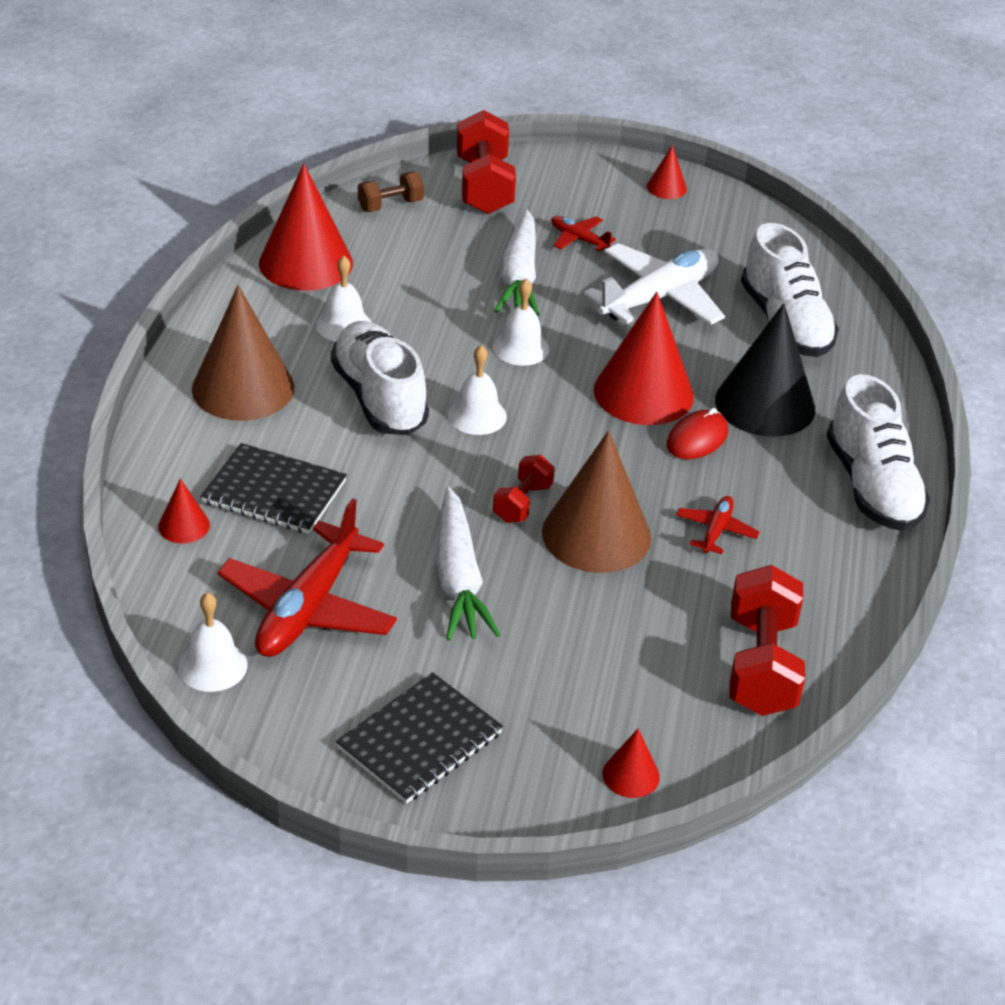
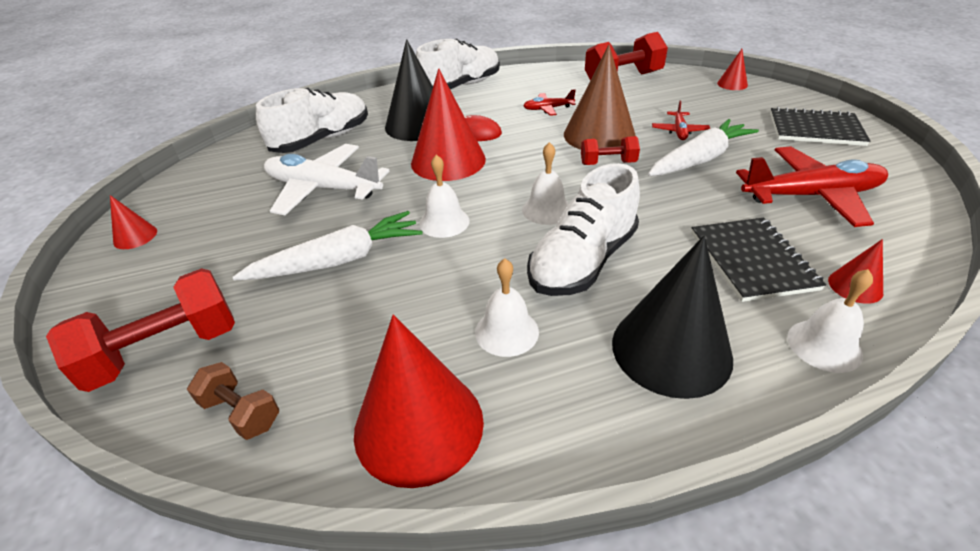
camera: 115 degrees left, 0 degrees up
(212, 666) = (913, 207): white bell -> white bell (824, 345)
(243, 388) = (671, 349): brown cone -> black cone
(578, 239) = (253, 251): red plane -> red plane (679, 131)

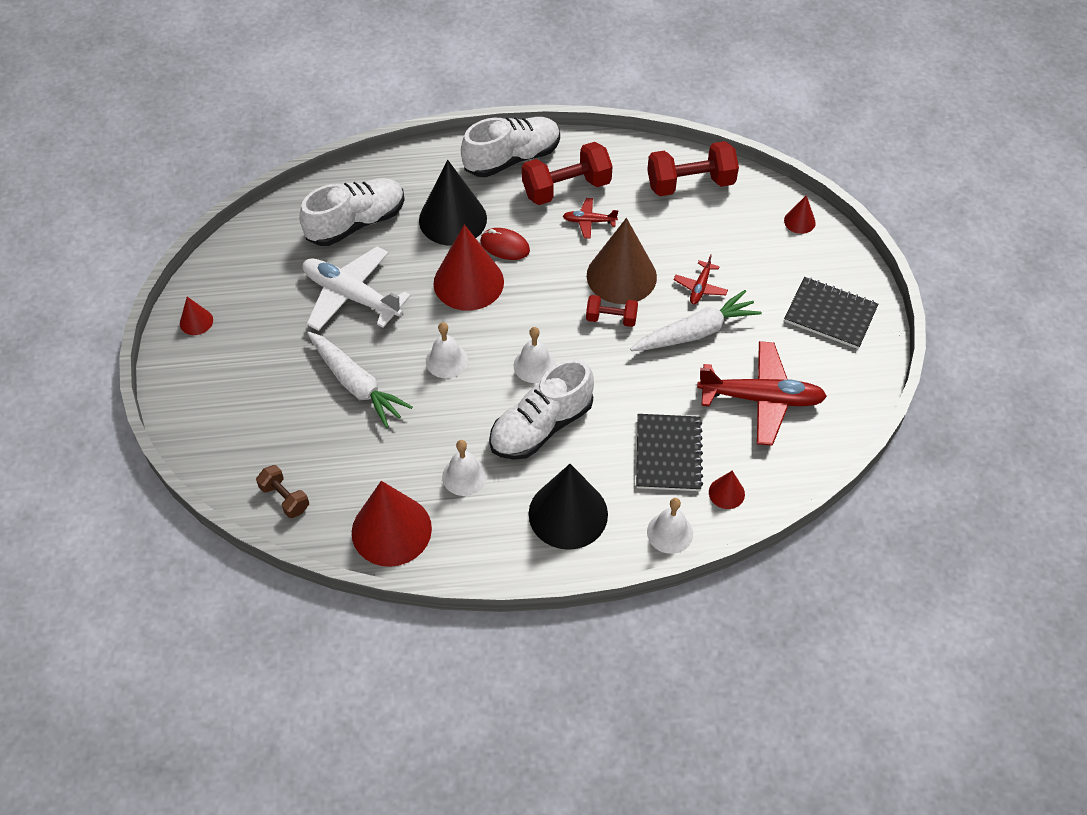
camera: 10 degrees right, 15 degrees up
(165, 351) = (233, 441): red dumbbell -> red dumbbell (566, 188)
(338, 260) = (356, 384): white carrot -> white carrot turned 60 degrees clockwise

